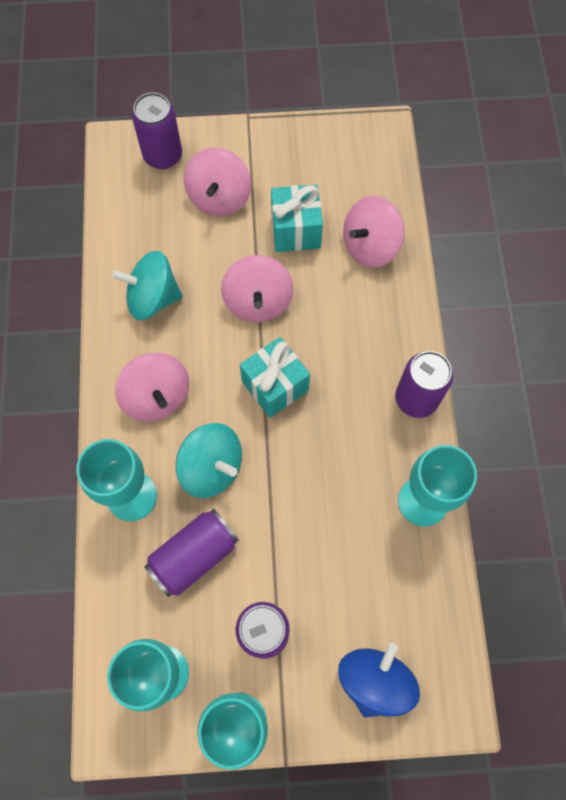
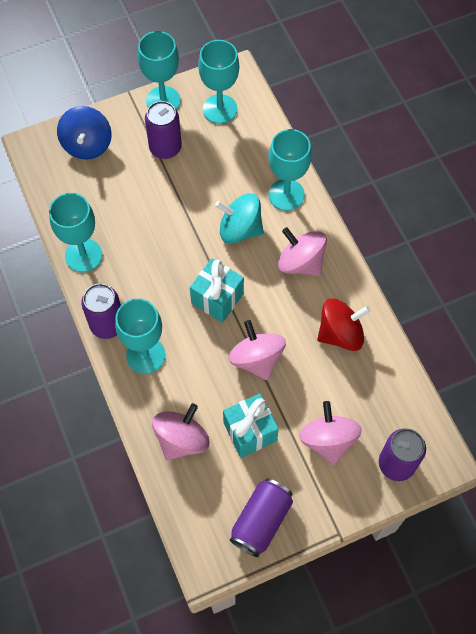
camera: 160 degrees right, 5 degrees down
(153, 298) = (340, 333): turquoise spinning top -> red spinning top
(194, 555) = (228, 174): purple can -> purple can (261, 521)
(381, 347) = (145, 355): none -> turquoise goblet

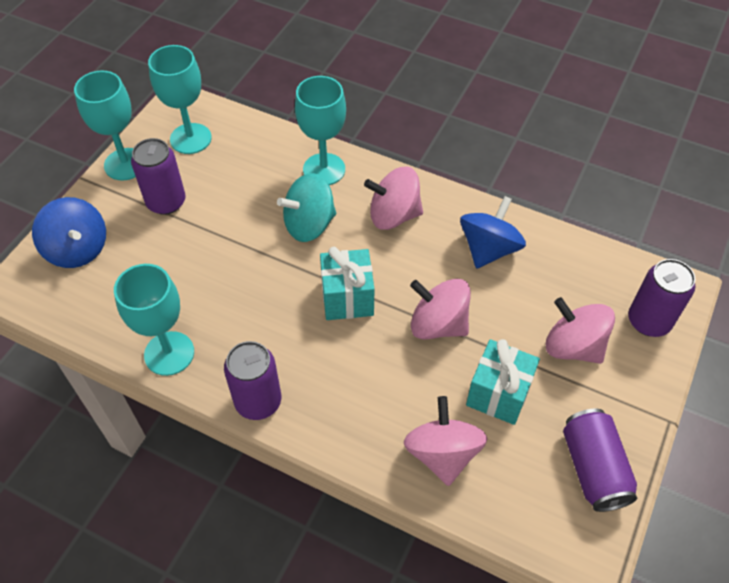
camera: 40 degrees left, 10 degrees down
(145, 355) = (327, 401): turquoise goblet -> none
(340, 333) = (489, 249): red spinning top -> blue spinning top

